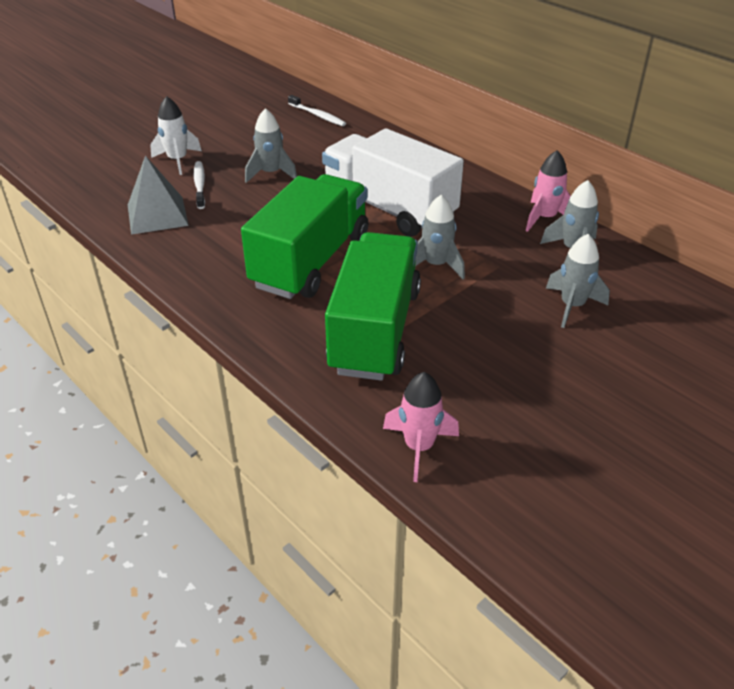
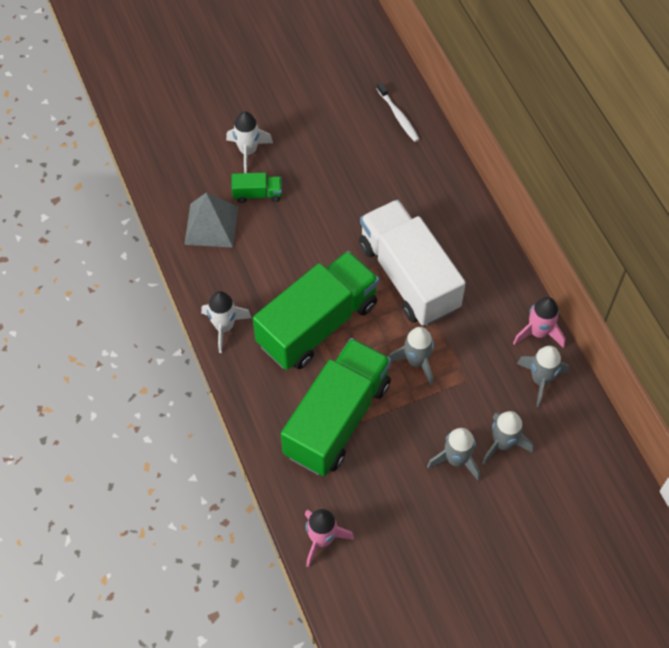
camera: 20 degrees right, 20 degrees up
(200, 185) = (257, 194): white toothbrush -> green truck
(203, 286) = (224, 327): none -> white rocket
(271, 173) = (324, 196): grey rocket -> grey rocket (456, 460)

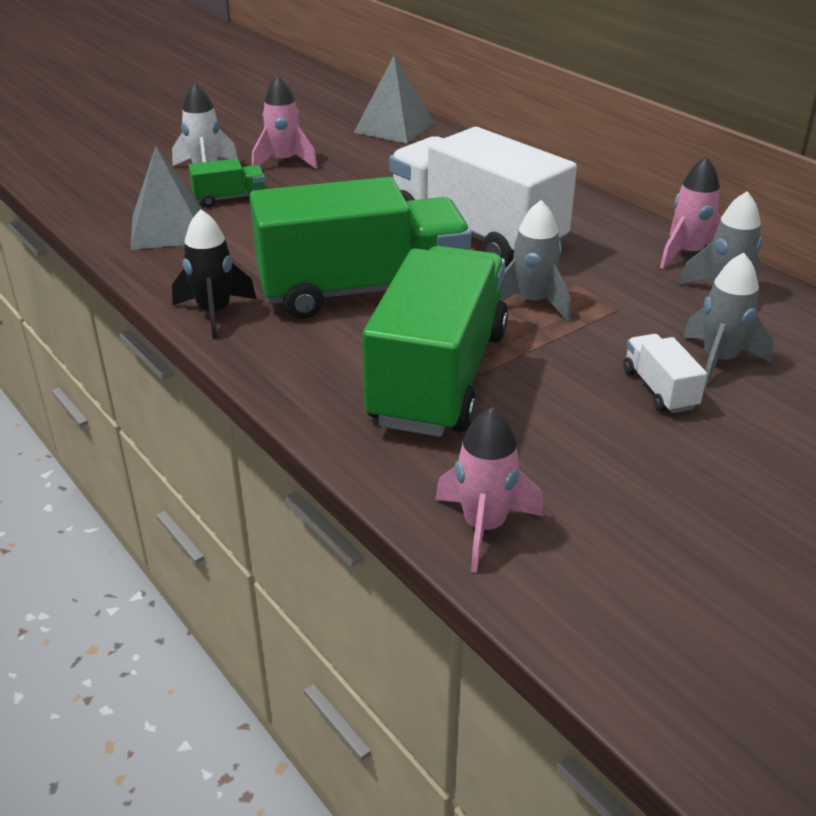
camera: 15 degrees left, 25 degrees down
(224, 327) = (214, 313): white rocket -> black rocket
(305, 152) = (284, 162): none -> pink rocket
(317, 324) = (362, 290): green truck -> green truck turned 45 degrees clockwise
(398, 116) = (394, 127): white toothbrush -> grey pyramid
(456, 460) = (659, 389): grey rocket -> white truck

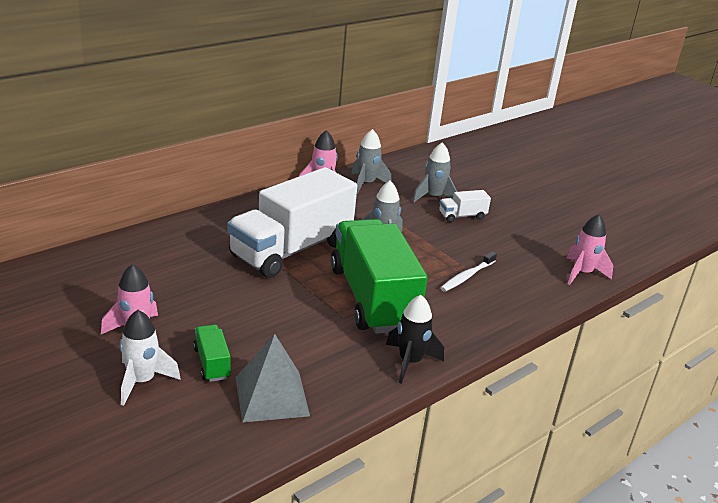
camera: 95 degrees left, 5 degrees down
(394, 127) = (74, 271): grey pyramid -> none
(438, 377) = (467, 276): green truck -> white toothbrush

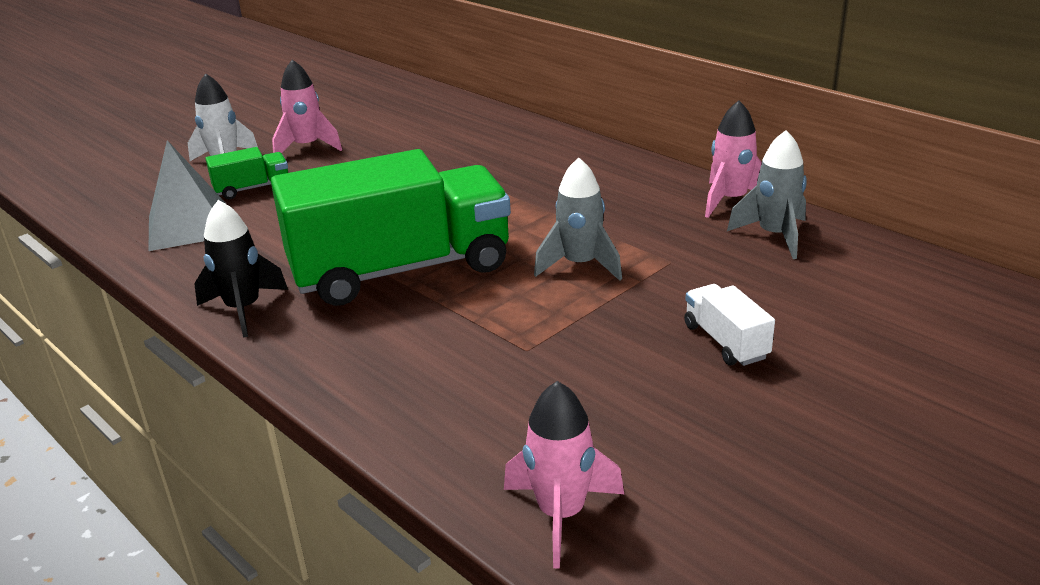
camera: 90 degrees right, 0 degrees up
(291, 250) = (512, 201): white truck -> none
(433, 197) = (781, 305): grey rocket -> none
(467, 276) = (492, 353): white toothbrush -> none

